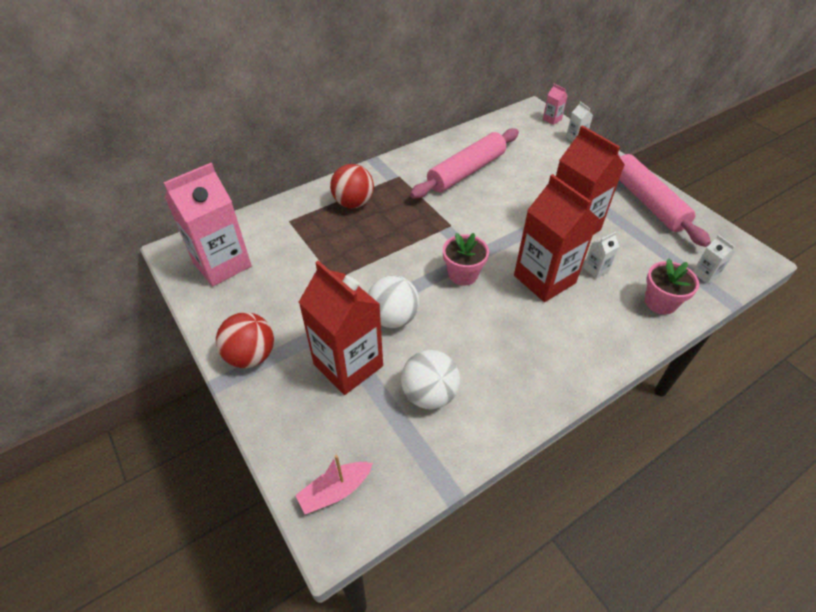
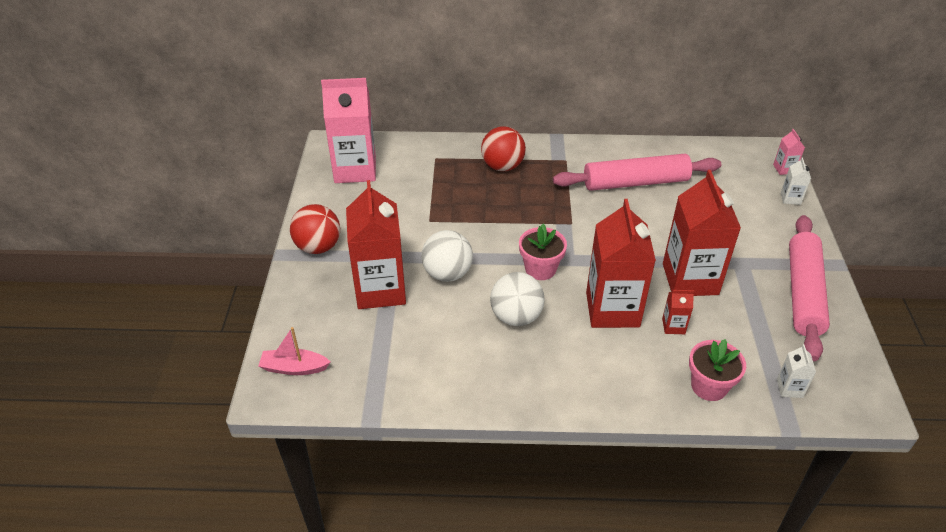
camera: 35 degrees right, 5 degrees down
(429, 394) = (421, 344): white ball -> white ball (516, 317)
(595, 269) = (673, 326): white carton -> red carton

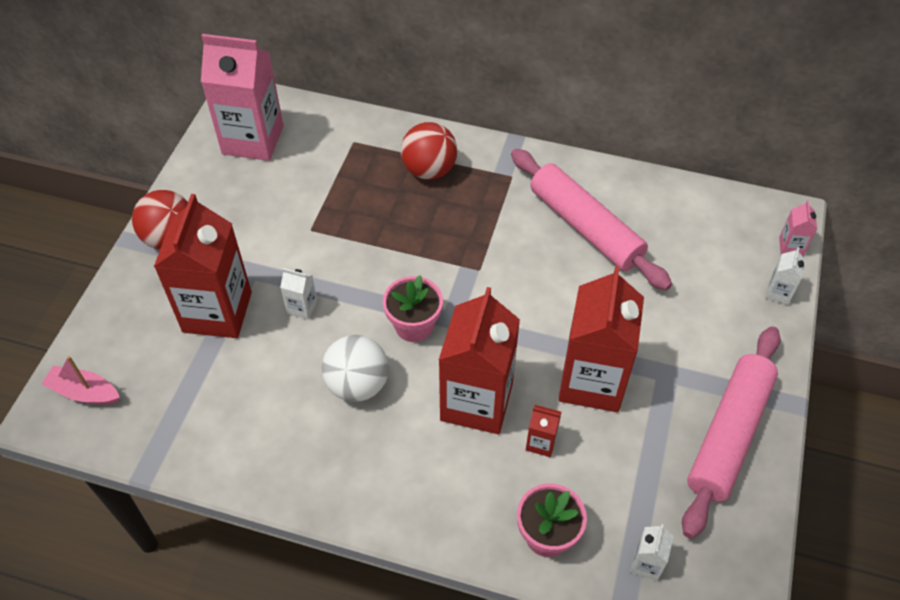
camera: 15 degrees right, 10 degrees up
(447, 273) = (302, 307): white ball -> white carton
(635, 182) = (585, 227): pink rolling pin -> pink rolling pin turned 45 degrees clockwise

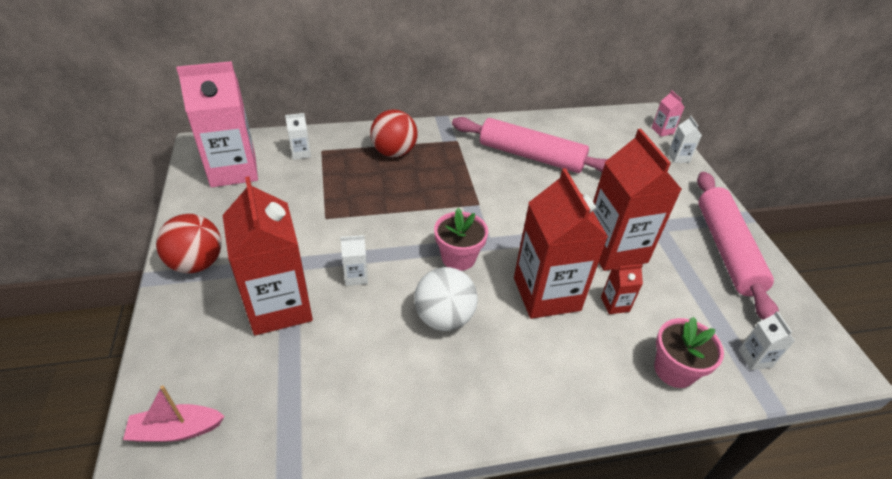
camera: 30 degrees left, 10 degrees down
(330, 139) = (301, 153): none -> white carton

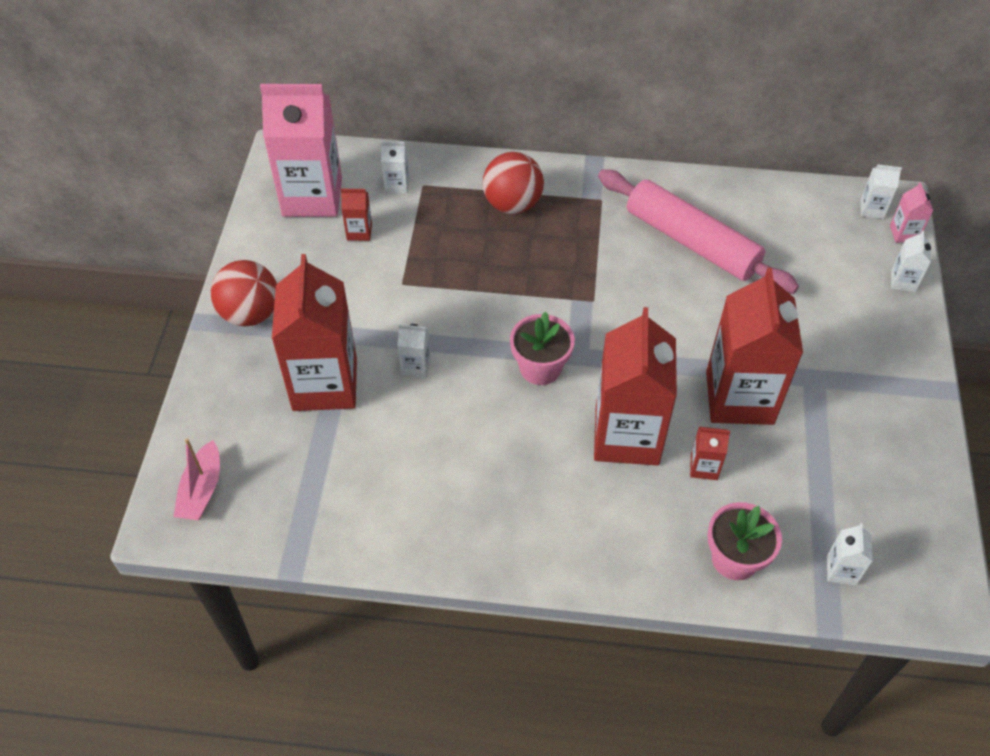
camera: 20 degrees right, 10 degrees up
(176, 430) = (202, 490): pink boat -> pink boat turned 90 degrees counterclockwise
(279, 188) = (359, 232): none -> red carton
(444, 318) = (497, 437): white ball -> none
(635, 120) = (872, 209): none -> white carton
(726, 250) = (890, 430): pink rolling pin -> none

